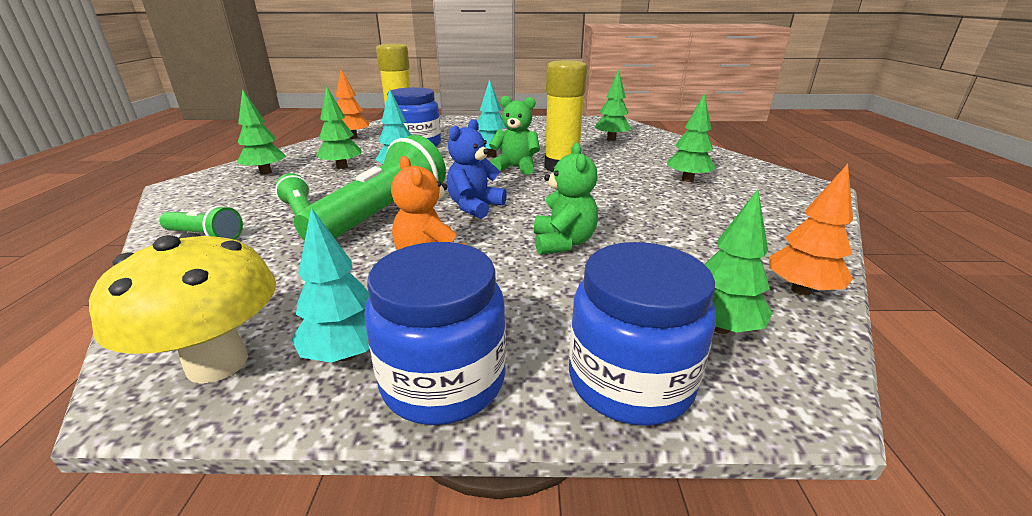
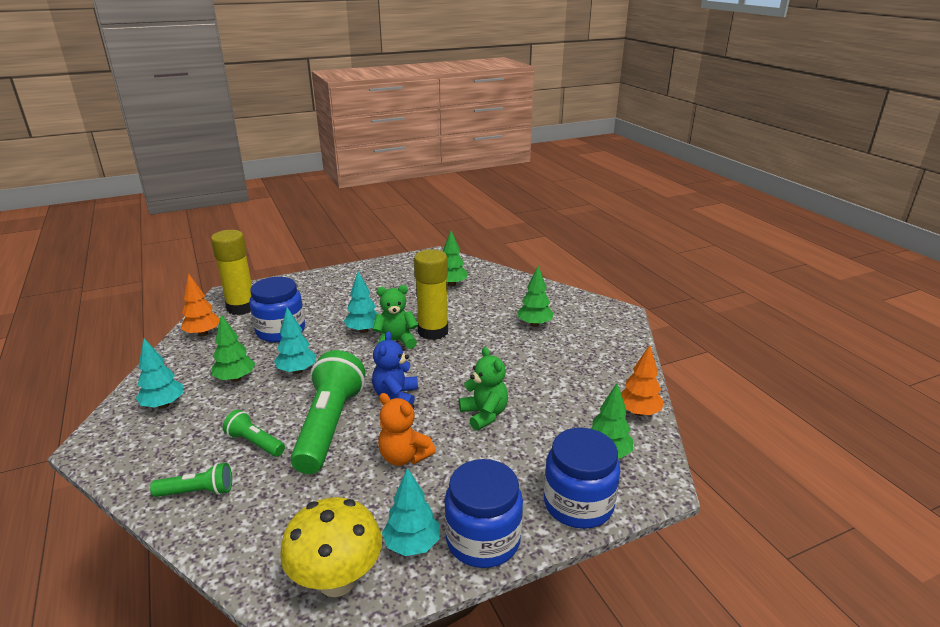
camera: 25 degrees left, 0 degrees up
(266, 172) = (164, 405): green tree -> turquoise tree

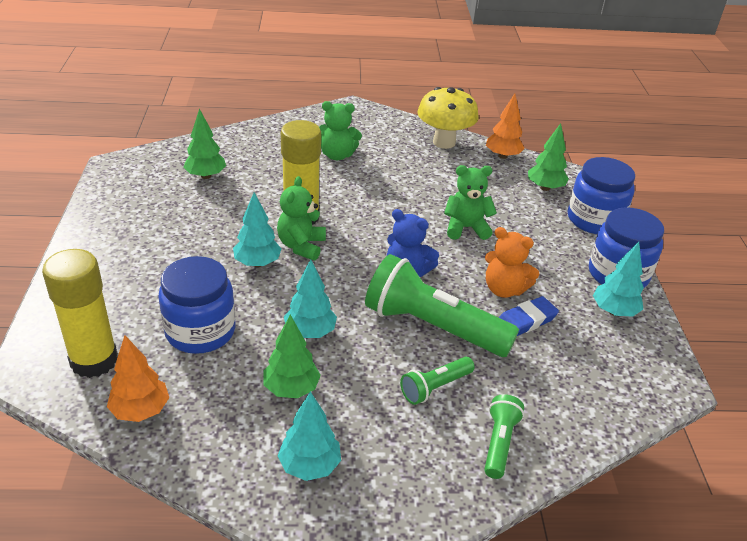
camera: 70 degrees left, 10 degrees up
(337, 581) = (642, 361): yellow mushroom -> yellow mushroom (444, 142)
(364, 480) = (526, 320): none -> blue eraser
(404, 457) = (504, 289): orange teddy bear -> orange teddy bear turned 60 degrees clockwise
(534, 324) = (337, 155): green tree -> green teddy bear

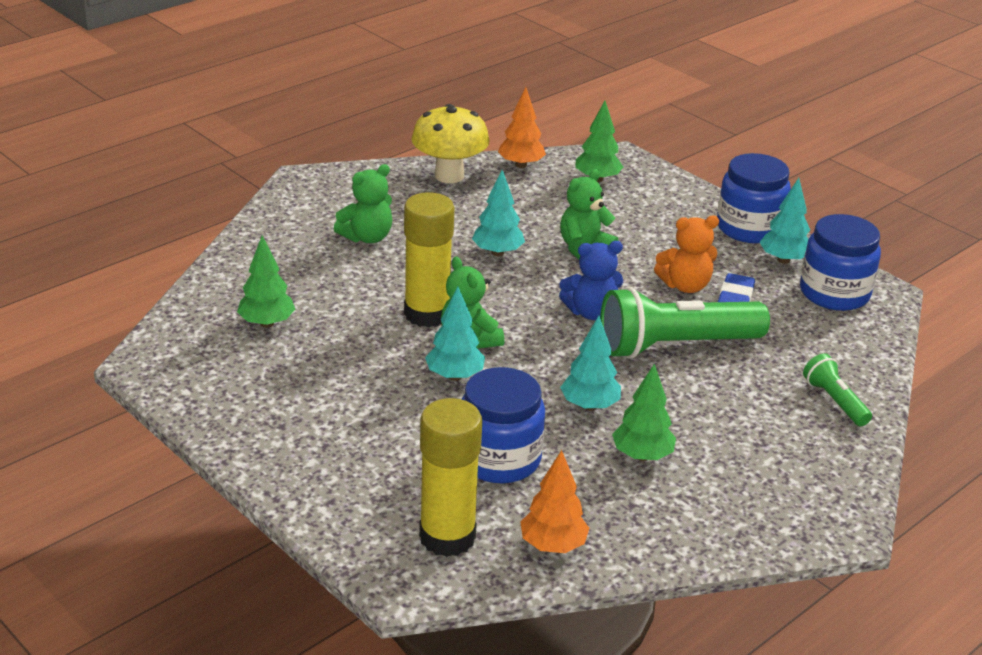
camera: 40 degrees left, 5 degrees down
(310, 466) = (737, 498): turquoise tree -> turquoise tree (497, 252)
(435, 387) = (741, 390): green flashlight -> none
(594, 220) = (673, 189): blue jar -> blue jar (834, 293)

